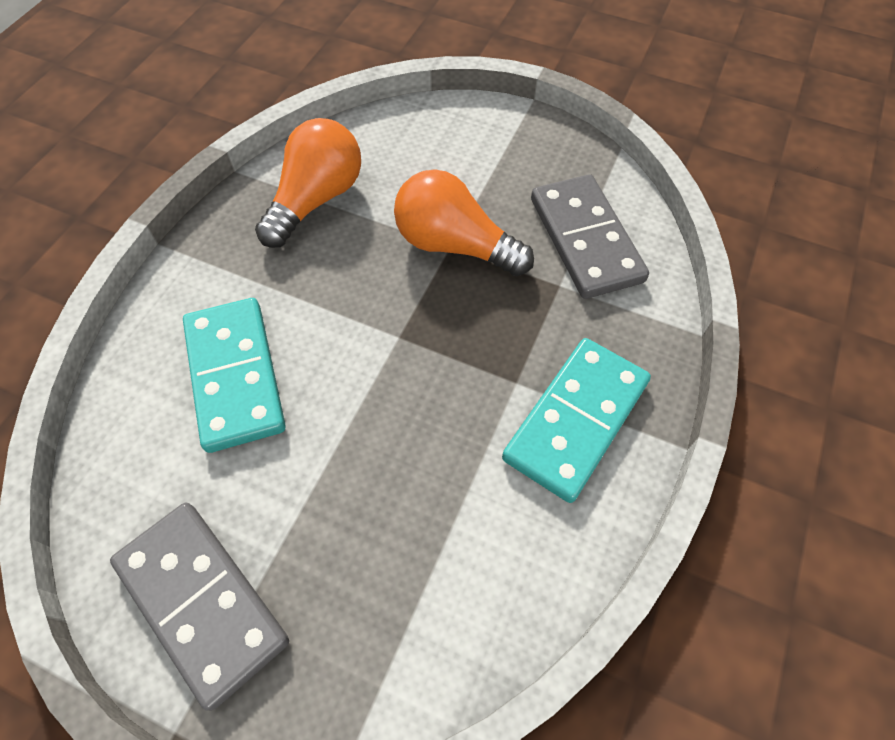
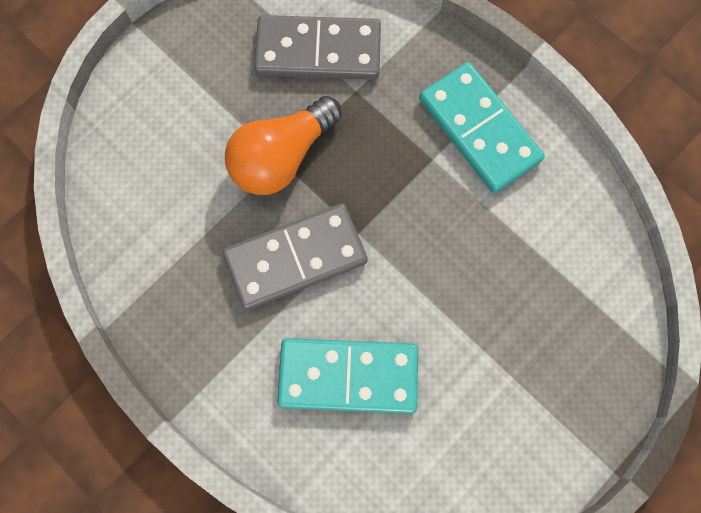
camera: 70 degrees left, 15 degrees up
(202, 601) = (531, 437): grey domino -> grey domino (295, 258)
(316, 200) = (178, 260): orange light bulb -> none

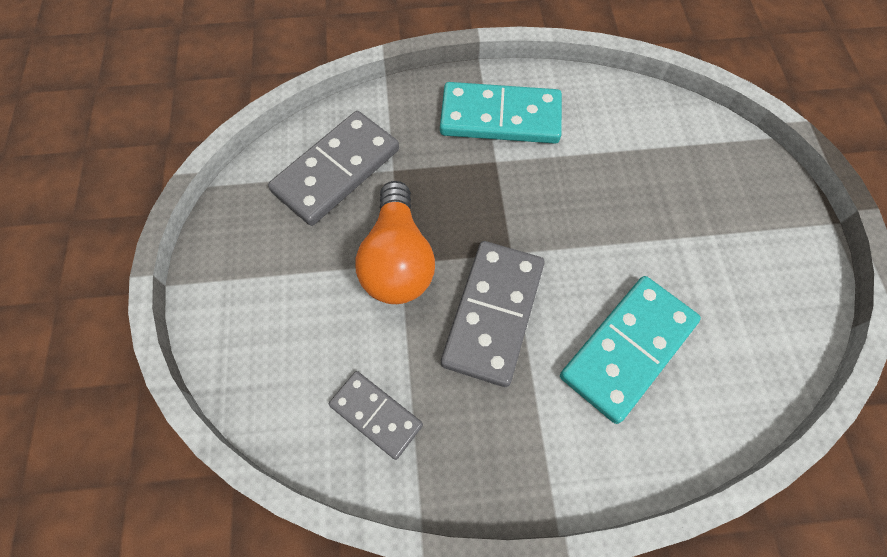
camera: 50 degrees left, 10 degrees down
(155, 238) = (376, 415): none -> grey domino

